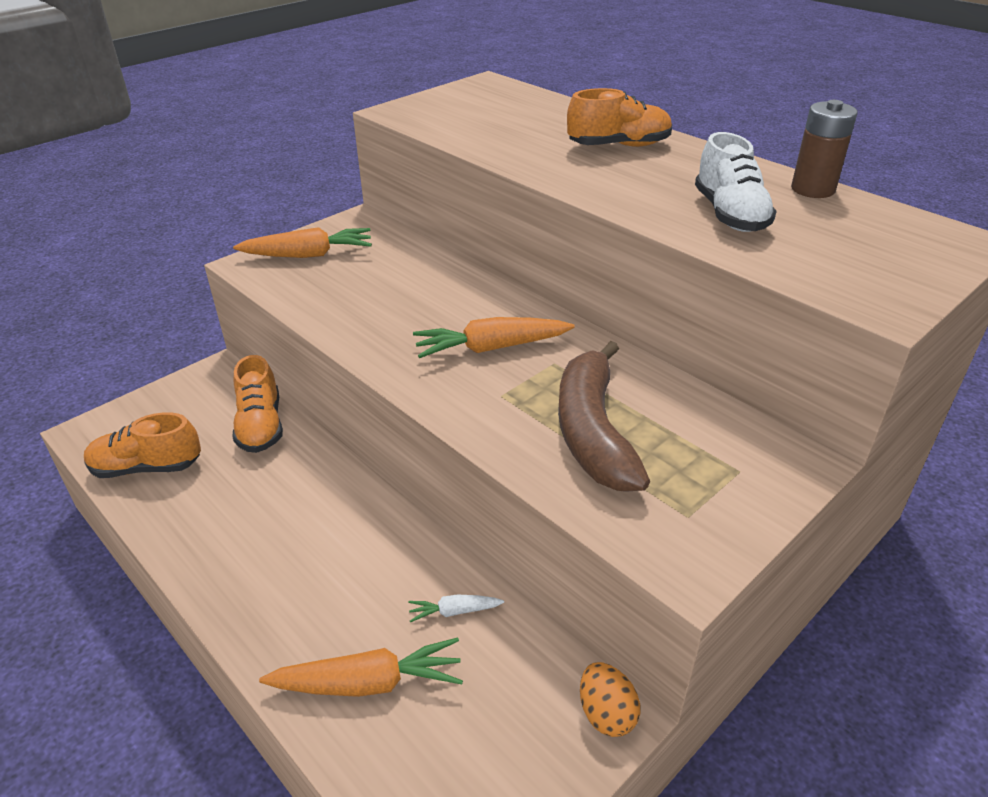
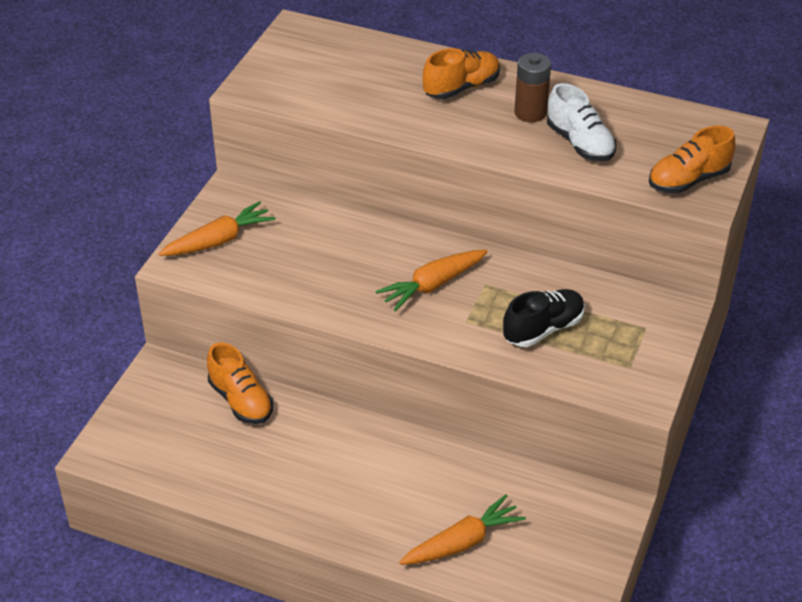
camera: 25 degrees left, 5 degrees up
(147, 467) = (178, 463): orange shoe -> orange shoe (688, 180)
(454, 611) = (486, 482): white carrot -> none
(593, 431) = (543, 329): brown banana -> black shoe
(606, 713) = (614, 506): orange egg -> none
(813, 189) = (622, 102): brown battery -> brown battery (530, 113)

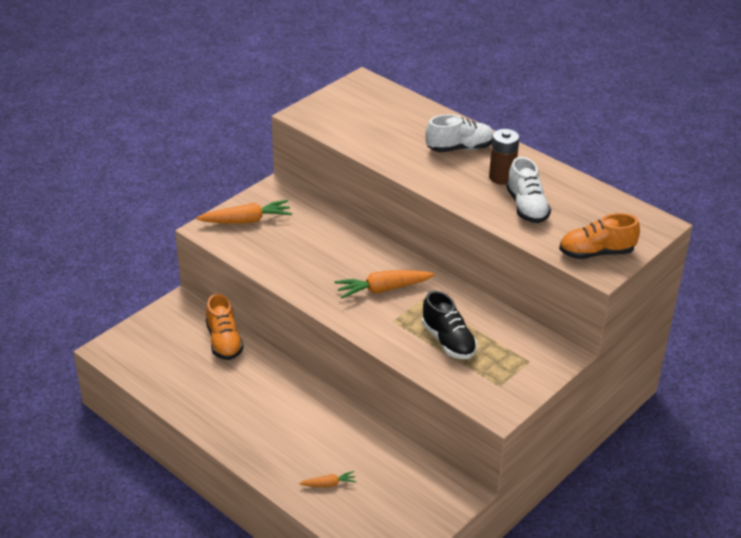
camera: 20 degrees right, 5 degrees down
(461, 88) = (460, 148): orange shoe -> white shoe
(462, 542) = (329, 484): orange carrot -> orange carrot, size x0.52
(543, 329) = (448, 341): black shoe -> black shoe turned 75 degrees clockwise

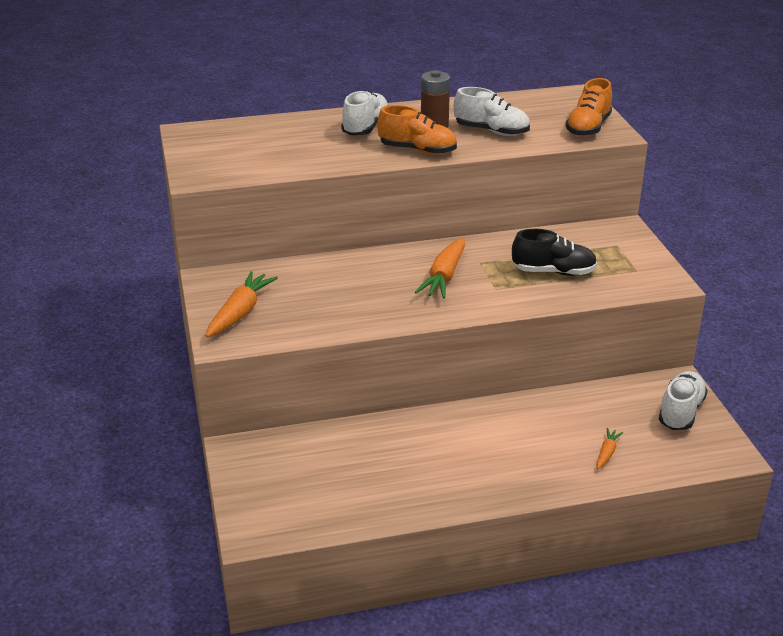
camera: 55 degrees left, 5 degrees down
(224, 342) = (333, 441): orange shoe -> orange shoe (417, 150)
(420, 509) = (680, 412): none -> white shoe

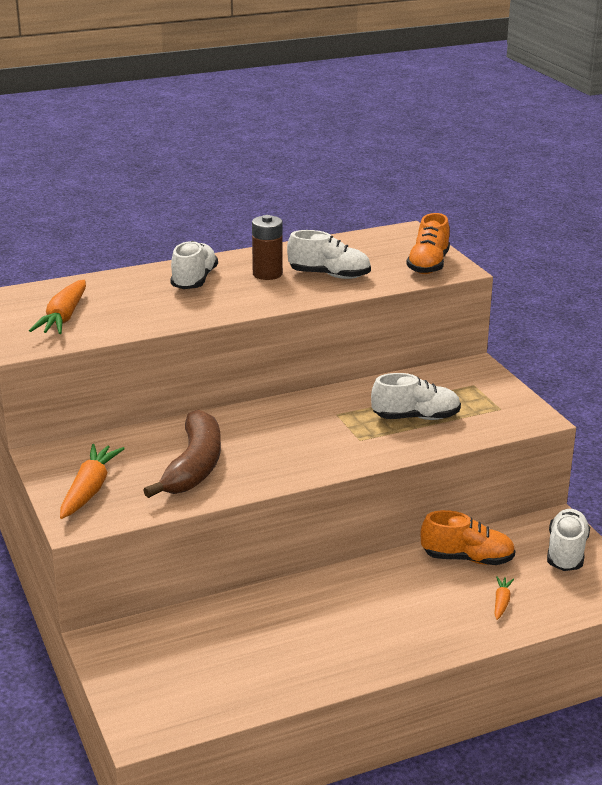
camera: 10 degrees left, 5 degrees down
(338, 299) = (194, 466): none -> brown banana
(417, 150) = (257, 300): orange shoe -> orange shoe (467, 558)
(444, 277) = (302, 432): orange carrot -> orange carrot (63, 317)
(553, 272) = (416, 417): black shoe -> white shoe

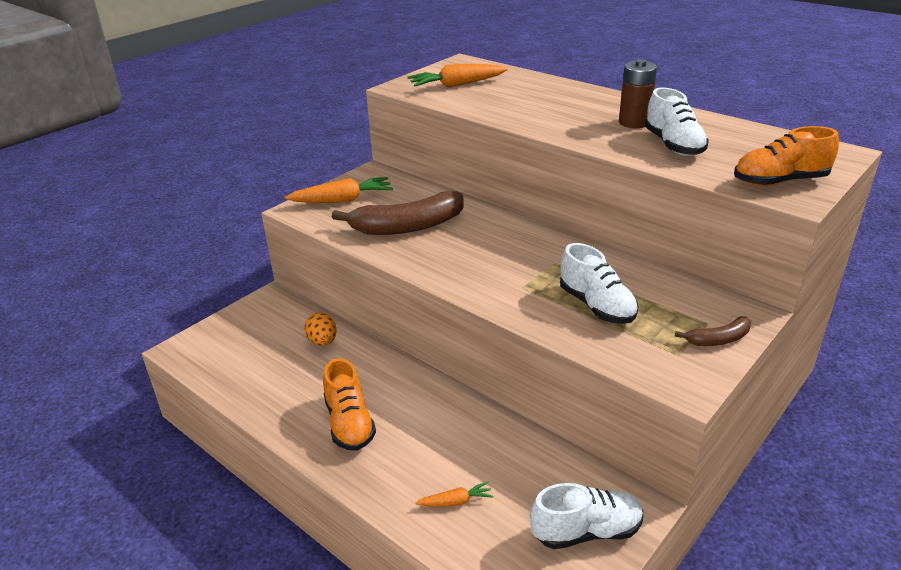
camera: 65 degrees right, 5 degrees up
(194, 280) = (578, 103): white shoe -> none
(223, 622) = (322, 342): none -> orange egg
(467, 558) = (511, 453): orange shoe -> orange shoe (349, 423)
(495, 388) = (718, 339): none -> brown banana

